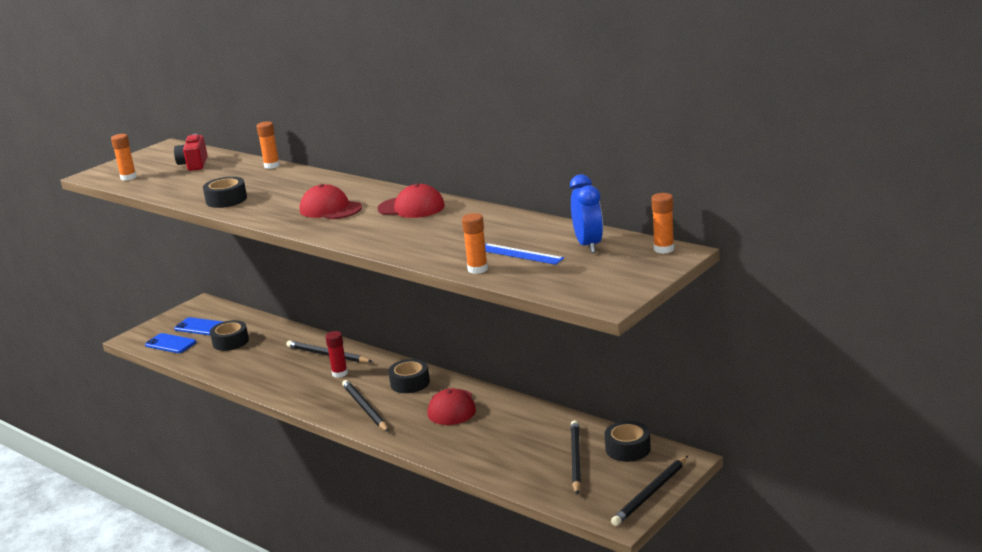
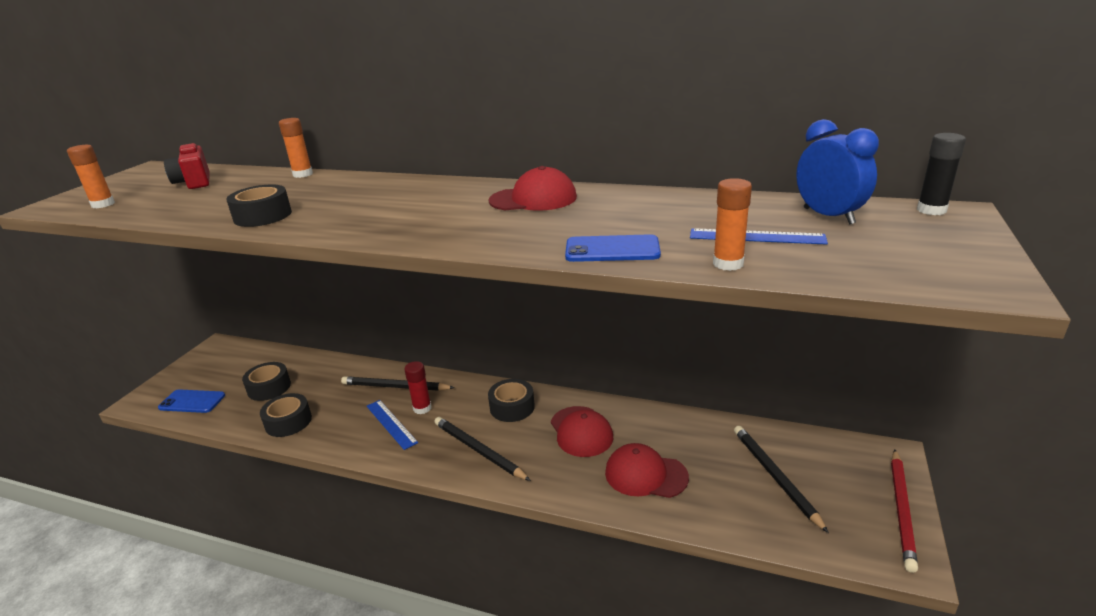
camera: 20 degrees left, 5 degrees up
(200, 327) = (223, 374): blue phone -> blue phone (612, 249)
(310, 381) = (391, 424): none -> blue ruler
(330, 209) = (423, 211): red cap -> red cap (645, 475)
(628, 449) = (818, 451): black tape -> black tape (288, 422)
(651, 493) = (902, 510): black pencil -> red pencil
(664, 249) = (931, 210): orange glue stick -> black glue stick

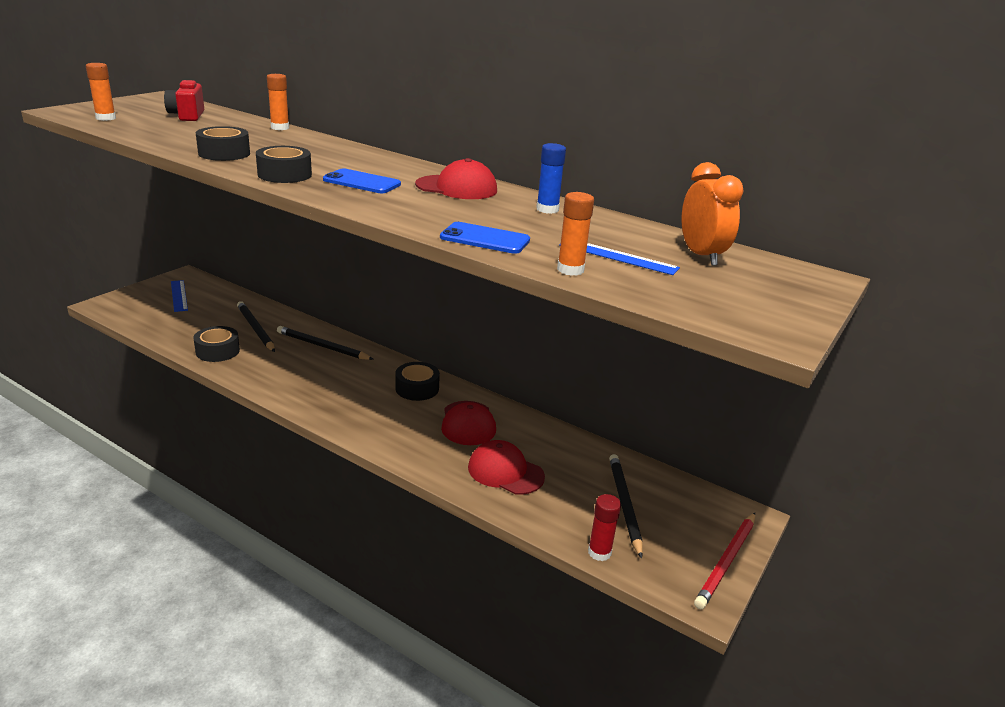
camera: 10 degrees right, 0 degrees up
(192, 401) = (145, 315): blue phone -> blue phone (362, 182)
(269, 388) = (214, 320): black tape -> black tape (284, 174)
(391, 424) = (304, 374): blue ruler -> blue ruler (179, 295)
(422, 408) = (337, 369): red glue stick -> red glue stick (599, 552)
(478, 450) = (368, 414): black pencil -> black pencil (255, 329)
(640, 202) = (547, 209): none -> blue glue stick
(828, 216) = (701, 255): blue clock -> orange clock
(931, 210) = (802, 271): black glue stick -> none

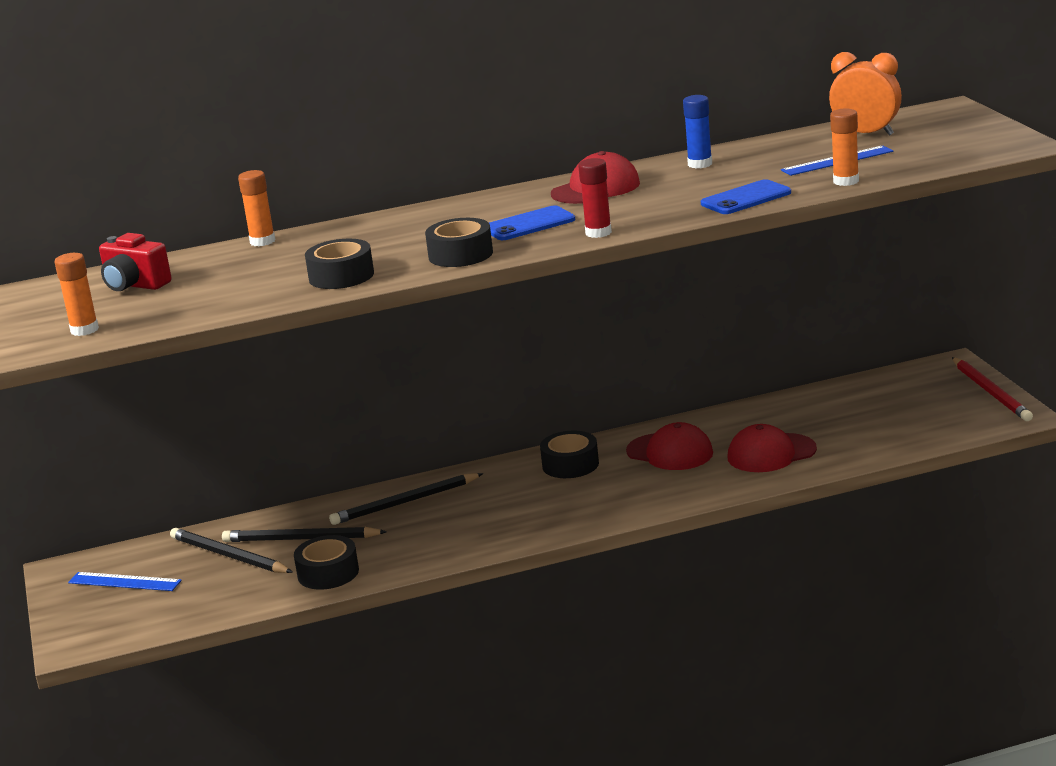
camera: 45 degrees left, 5 degrees down
(599, 552) = (926, 441): red glue stick -> red glue stick (598, 233)
(624, 505) = (878, 412): black pencil -> black pencil (229, 556)

